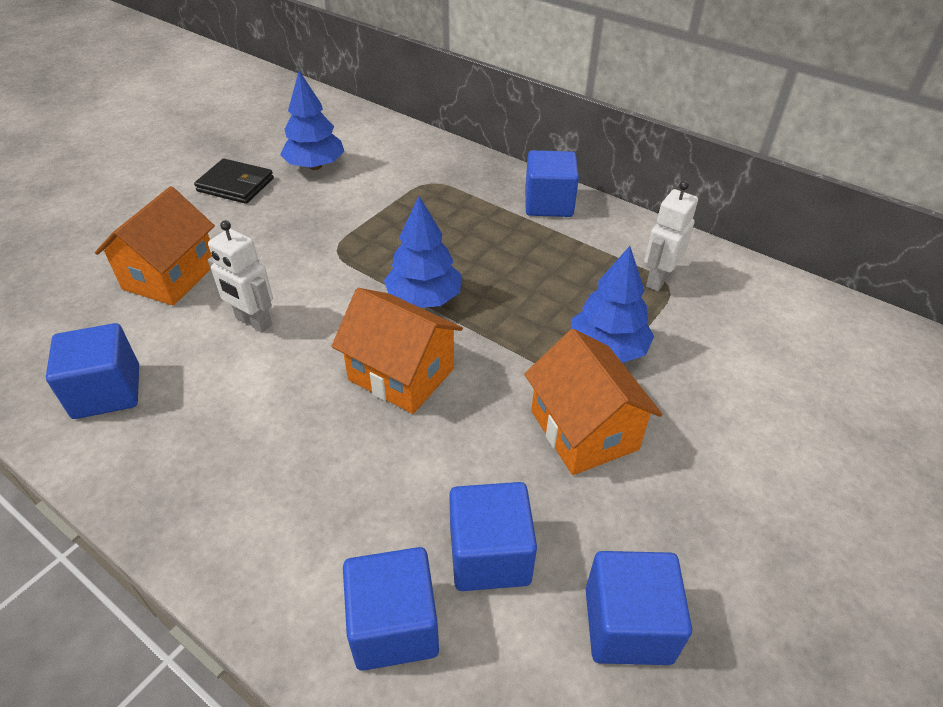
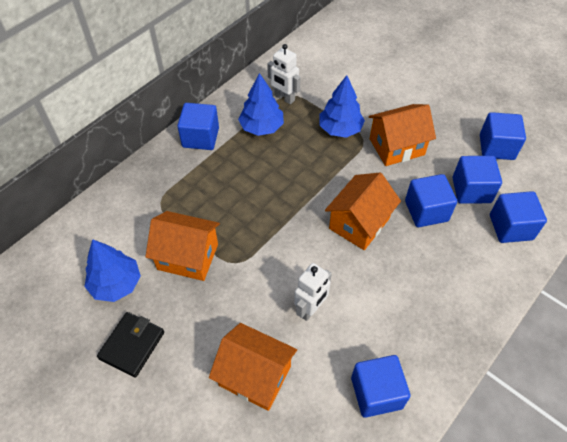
camera: 85 degrees left, 10 degrees up
(348, 211) = (188, 257): none -> orange house
(424, 298) = (293, 210): blue tree -> blue tree (262, 127)
(431, 470) = (426, 211): none -> blue cube

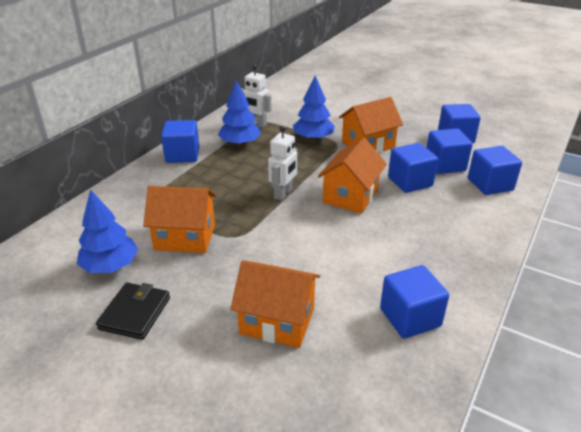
camera: 10 degrees left, 20 degrees down
(311, 309) = (322, 261): white robot -> white robot (283, 194)

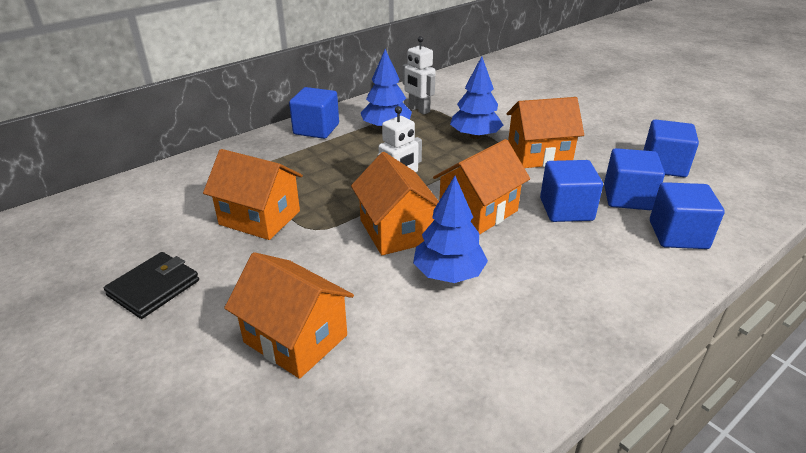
camera: 20 degrees right, 0 degrees up
(110, 266) = (165, 231): blue tree -> blue tree (448, 274)
(300, 223) = (396, 231): none -> orange house
(410, 317) = (460, 380): blue cube -> none

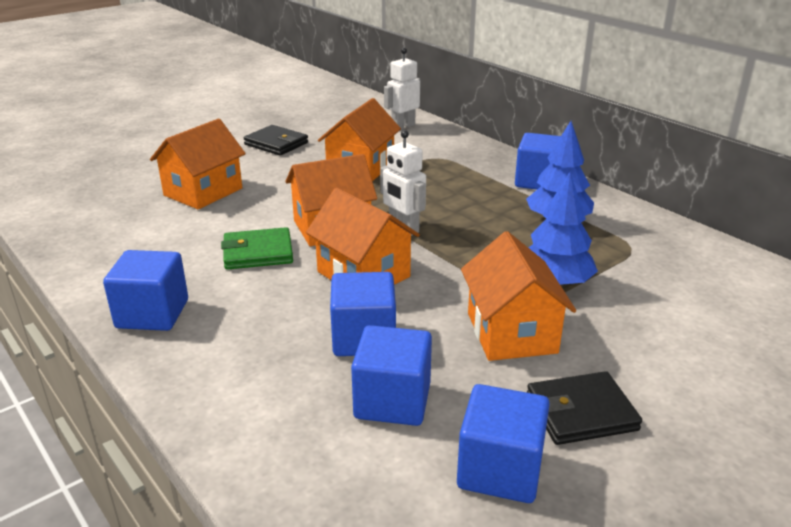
camera: 90 degrees right, 5 degrees down
(418, 110) = (622, 242): white robot -> white robot (403, 126)
(448, 274) = (258, 253): blue tree -> green wallet
(605, 141) = (581, 412): none -> black wallet
(678, 235) = (292, 431): blue cube -> blue cube (152, 314)

